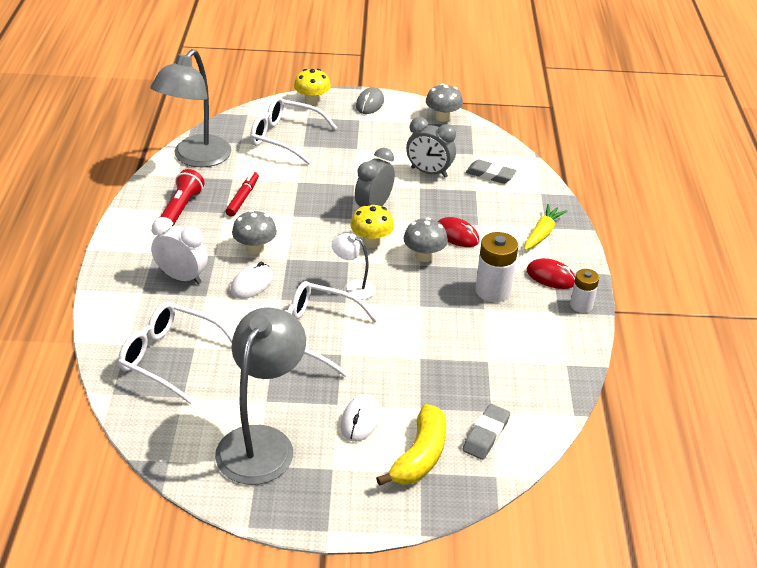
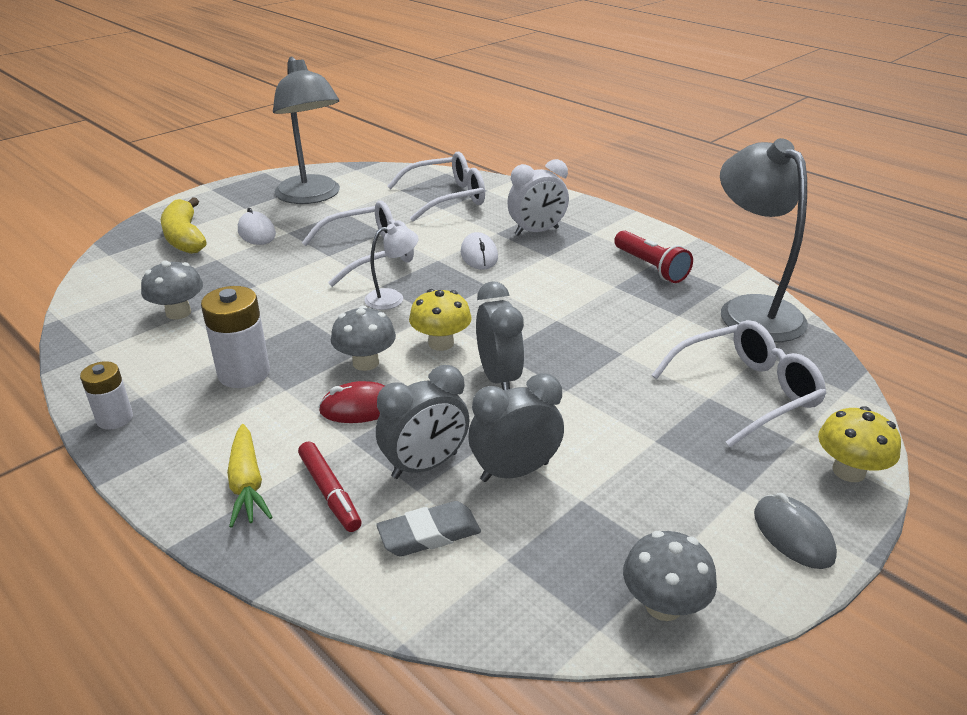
camera: 135 degrees right, 5 degrees down
(242, 198) = (629, 305): red marker -> red marker (329, 492)
(255, 248) = (529, 277): grey mushroom -> grey mushroom (178, 312)
(460, 195) = (425, 465): none -> grey clock
(486, 435) = (139, 270): grey eraser -> none
(550, 277) = (183, 430): red mouse -> none

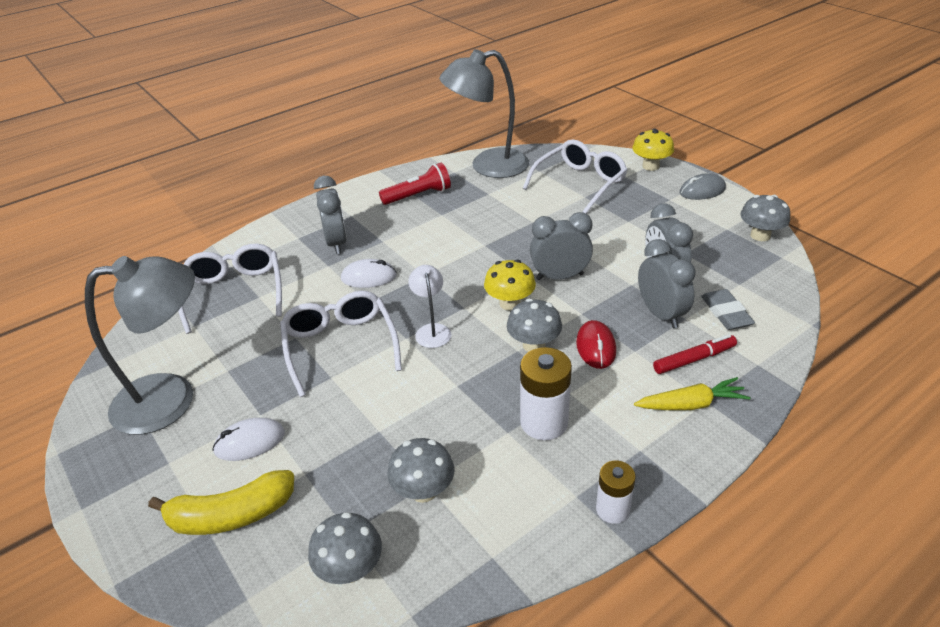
camera: 80 degrees left, 5 degrees up
(114, 289) = (350, 569): none -> grey mushroom
(536, 232) = (336, 243): white clock -> grey clock
(746, 392) = (580, 183): white glasses -> white glasses turned 60 degrees clockwise

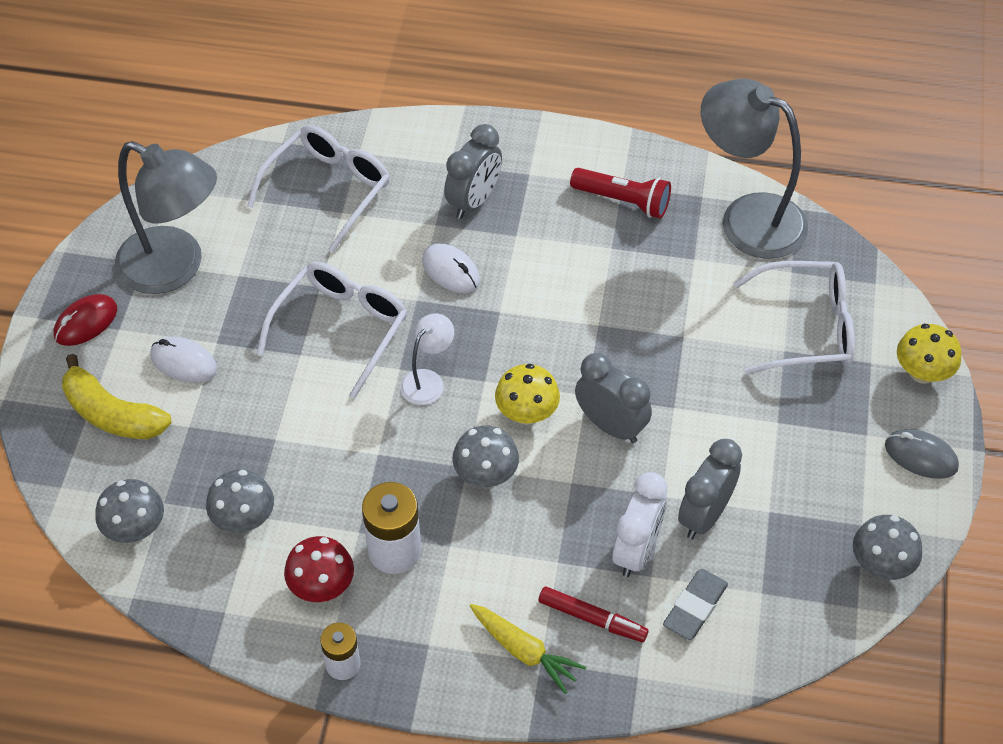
camera: 45 degrees right, 15 degrees up
(531, 480) = (322, 586): none -> red mushroom
(596, 347) = (531, 526): red mouse -> red mouse (86, 322)
(661, 314) = (636, 551): grey clock -> white clock

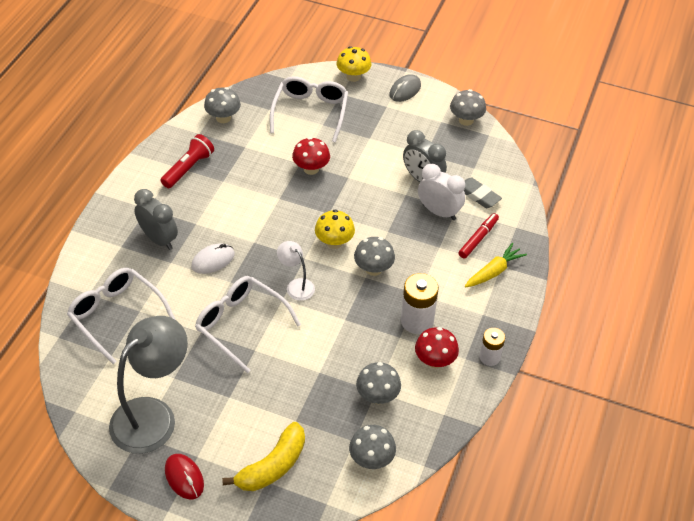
camera: 80 degrees left, 5 degrees down
(183, 362) = (240, 418): white mouse -> none
(611, 425) = (353, 206): grey clock -> none
(675, 353) = (311, 169): none -> red mushroom
(747, 218) = (223, 118): grey lamp -> grey mushroom

